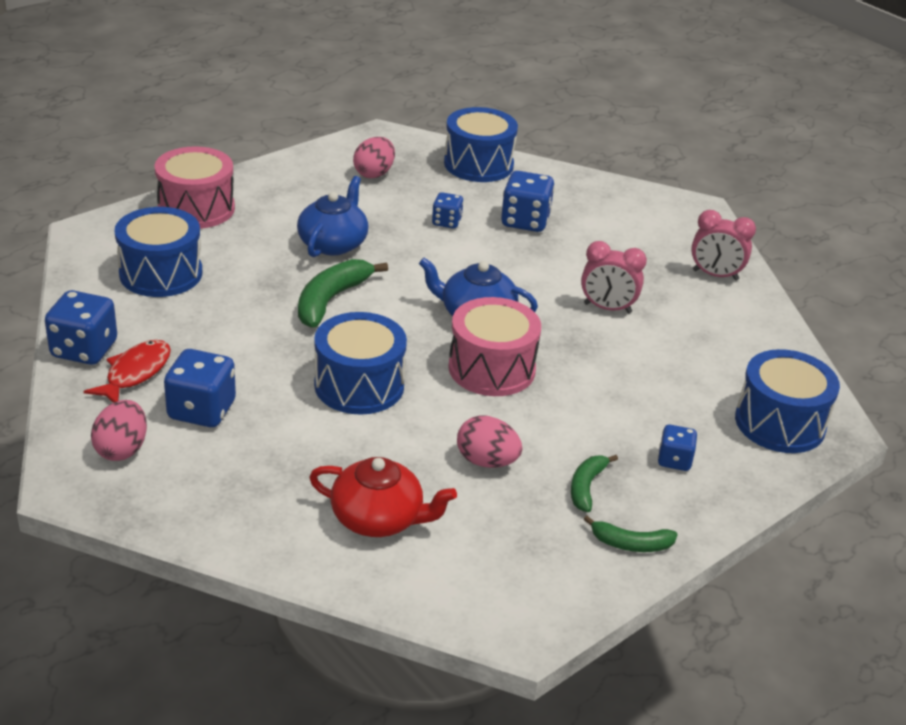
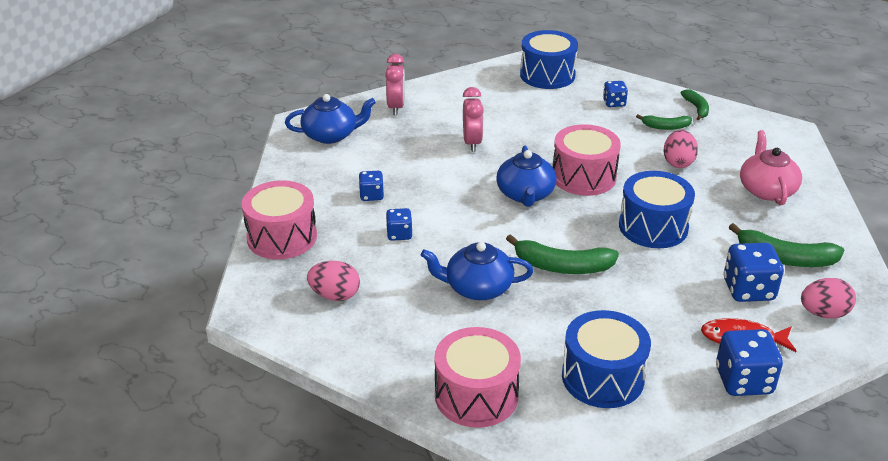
camera: 105 degrees left, 0 degrees up
(232, 465) = (785, 258): none -> green banana
(379, 518) = (766, 190): red teapot -> pink teapot
(478, 164) = (282, 237): blue drum -> pink drum
(525, 221) = (371, 195): blue dice -> blue dice, size x0.59
(661, 221) = (331, 135): none -> blue teapot

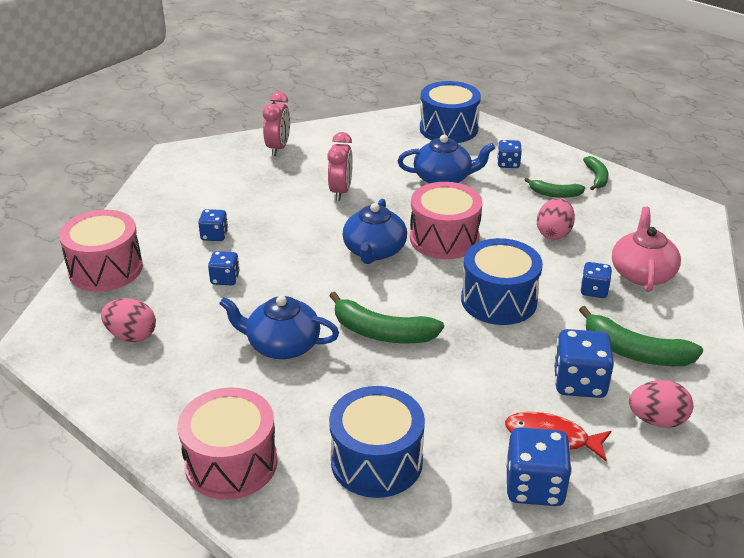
camera: 10 degrees right, 0 degrees up
(331, 135) = (200, 170): blue teapot -> blue teapot (443, 178)
(731, 209) = (594, 291): none -> blue dice

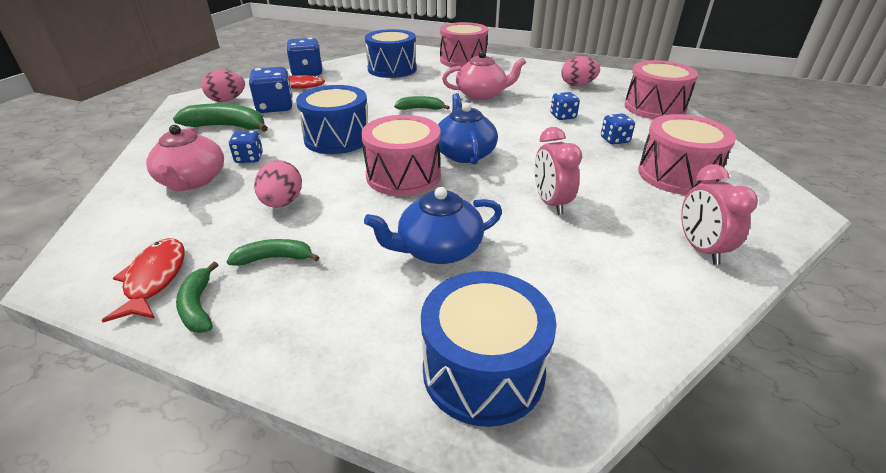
camera: 160 degrees right, 0 degrees up
(214, 192) = (676, 175): none -> pink drum
(282, 345) = (482, 94): blue teapot -> pink teapot
(382, 332) = (421, 109): green banana -> green banana, size x0.59
(508, 164) = (348, 301): blue dice -> none
(631, 197) = (154, 279): none -> red fish

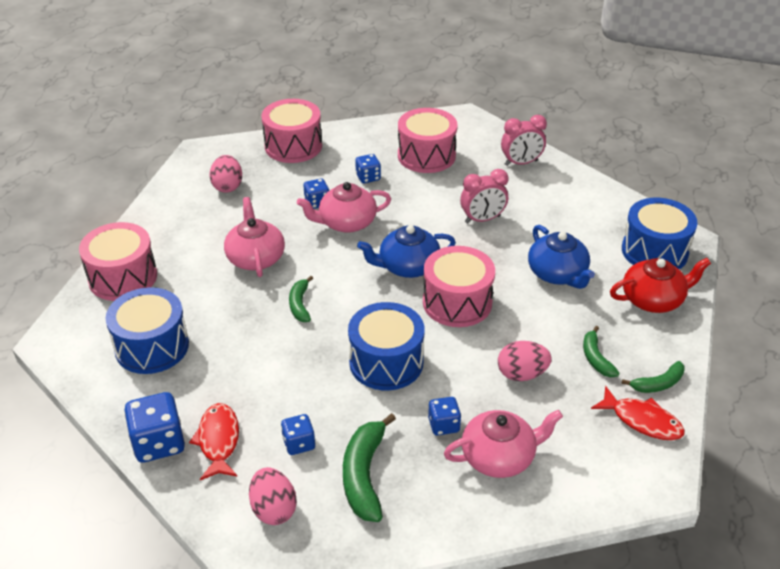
camera: 95 degrees left, 5 degrees up
(154, 279) = (642, 421): red fish -> red fish turned 135 degrees counterclockwise
(275, 107) = (299, 444): blue dice -> blue dice, size x0.59
(361, 340) = (653, 299): none -> red teapot
(533, 128) = (346, 223): none -> pink teapot

